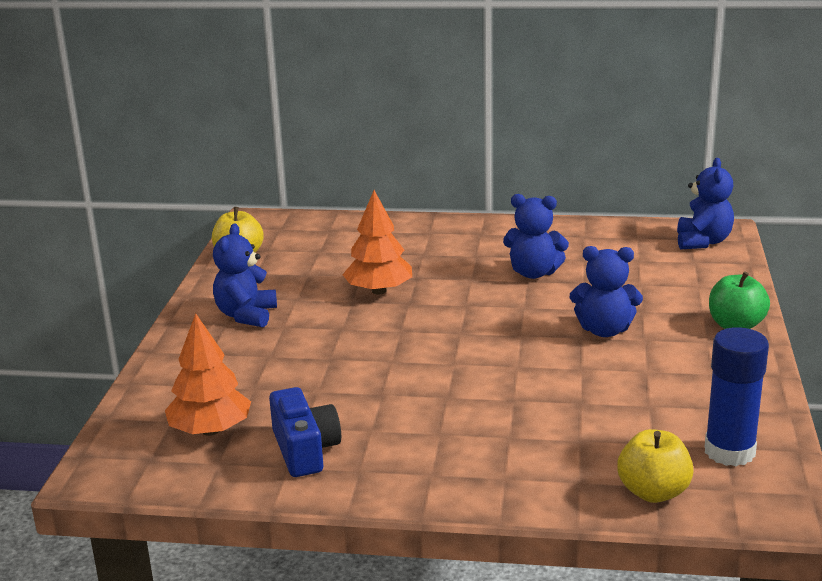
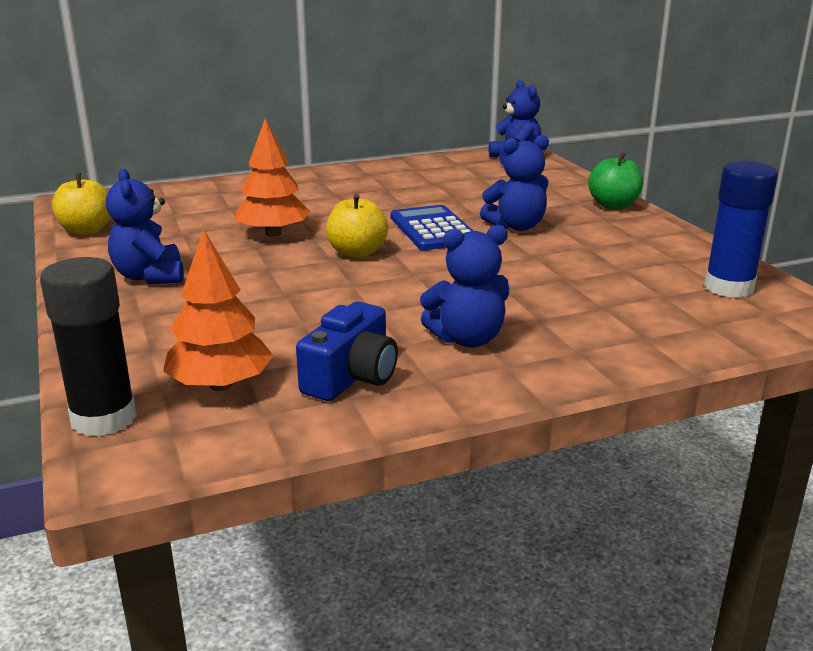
camera: 30 degrees left, 0 degrees up
(117, 436) = (104, 419): none -> black glue stick
(305, 450) = (351, 377): blue camera -> blue camera turned 75 degrees clockwise
(521, 316) = (433, 229): none -> blue calculator
(534, 273) = (404, 198): blue teddy bear -> blue teddy bear (467, 339)
(653, 492) = (714, 330): yellow apple -> yellow apple (357, 253)

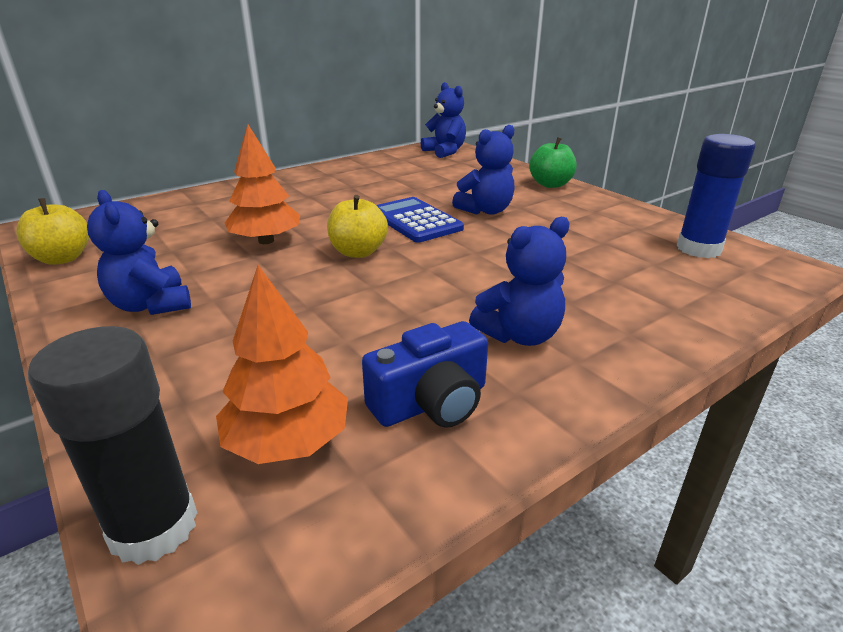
camera: 15 degrees left, 5 degrees up
(351, 377) = (431, 403): blue camera -> blue camera turned 45 degrees clockwise

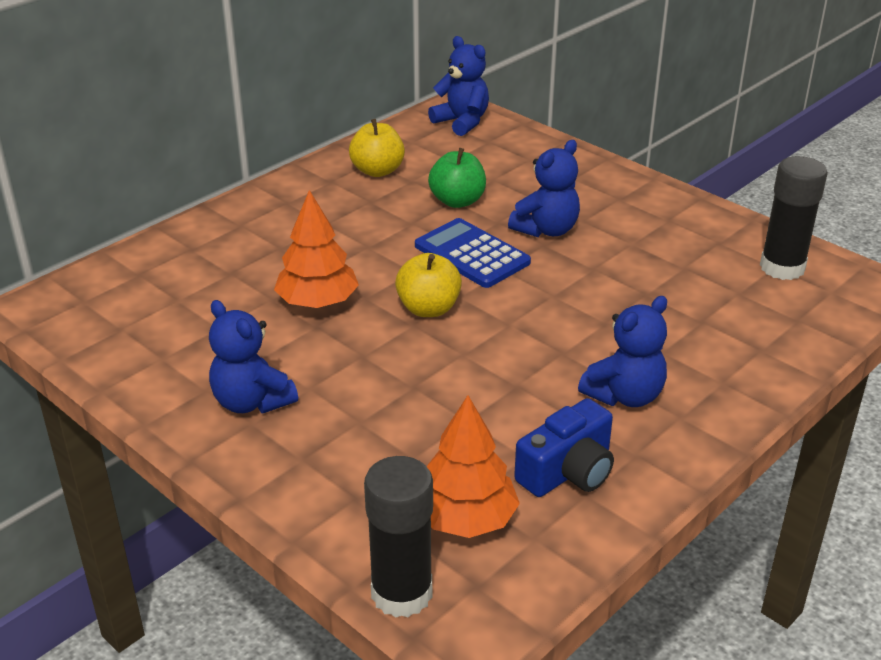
camera: 10 degrees left, 5 degrees up
(62, 258) = (104, 352): yellow apple -> yellow apple (377, 171)
(550, 184) = (610, 176): green apple -> green apple (457, 201)
(698, 249) = (782, 267): blue glue stick -> black glue stick

